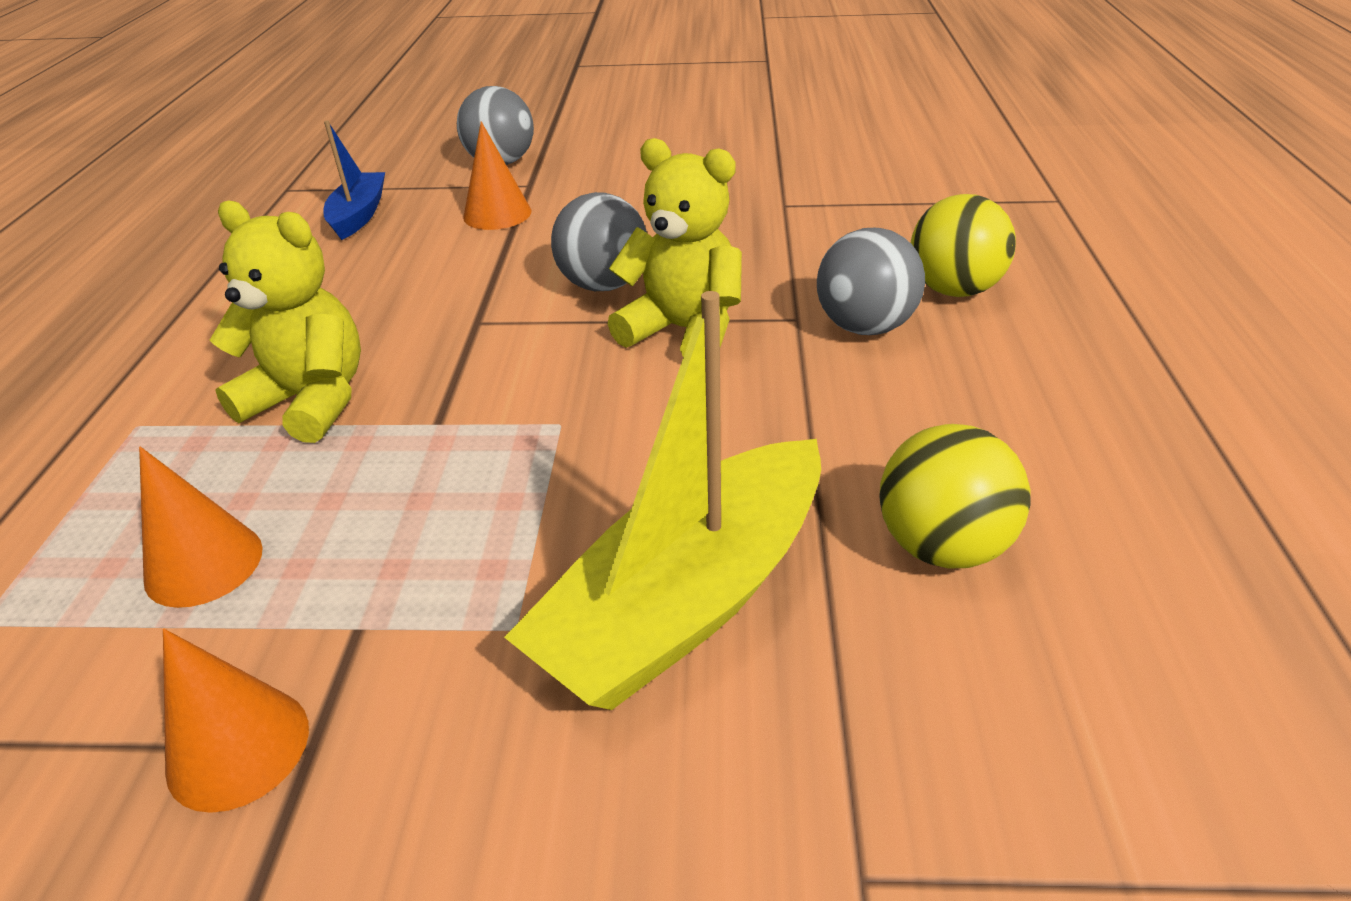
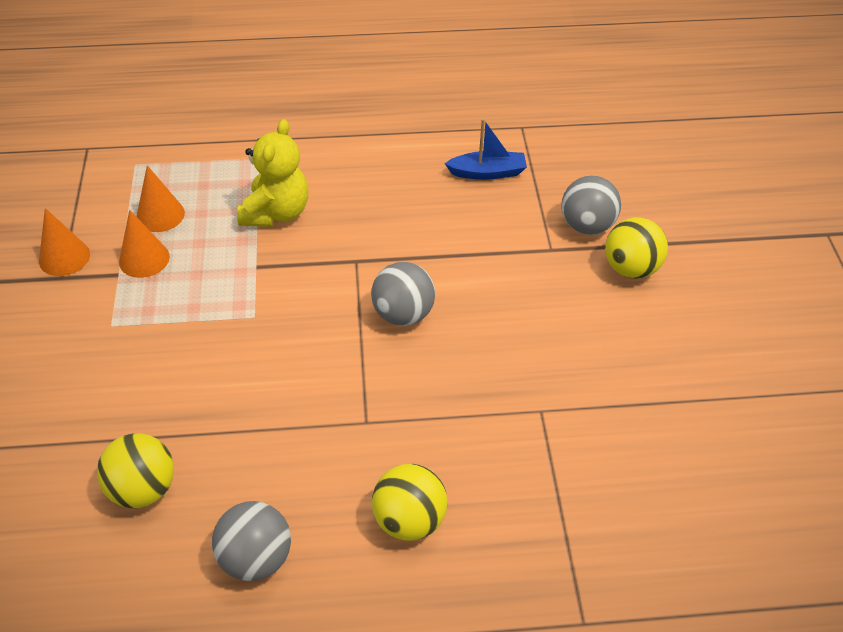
camera: 80 degrees right, 10 degrees up
(497, 214) = (499, 241): orange cone -> orange cone (144, 259)
(582, 146) = (631, 268): none -> yellow ball
(684, 331) = (348, 362): yellow teddy bear -> none
(687, 601) = (118, 384): yellow boat -> none
(865, 327) = (355, 461): grey ball -> grey ball (256, 558)

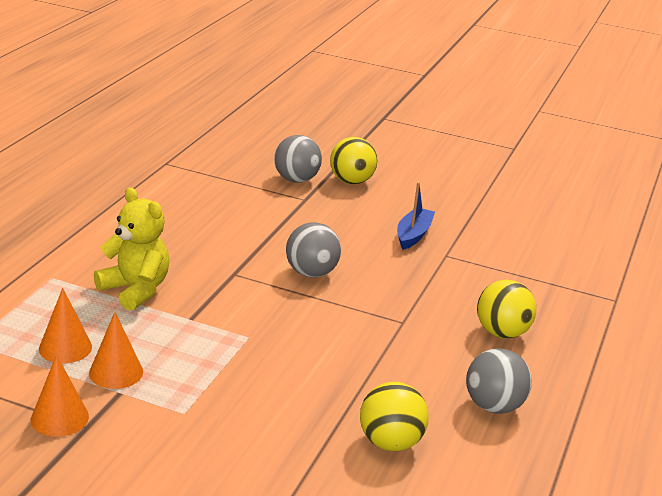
camera: 65 degrees left, 20 degrees down
(487, 172) = (199, 192): blue boat -> blue boat (413, 235)

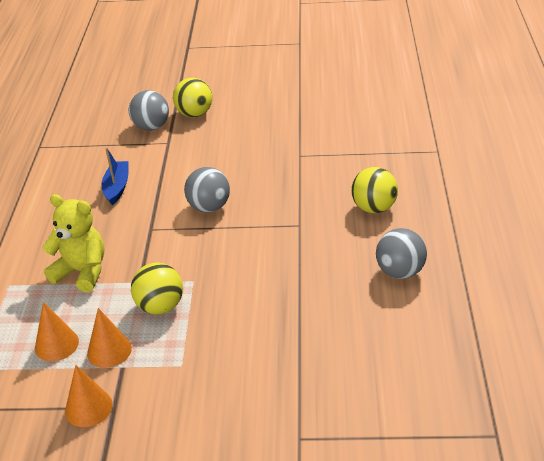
camera: 15 degrees left, 10 degrees up
(390, 443) = (345, 330): yellow ball -> yellow ball (160, 306)
(413, 235) = (266, 146): blue boat -> blue boat (117, 187)

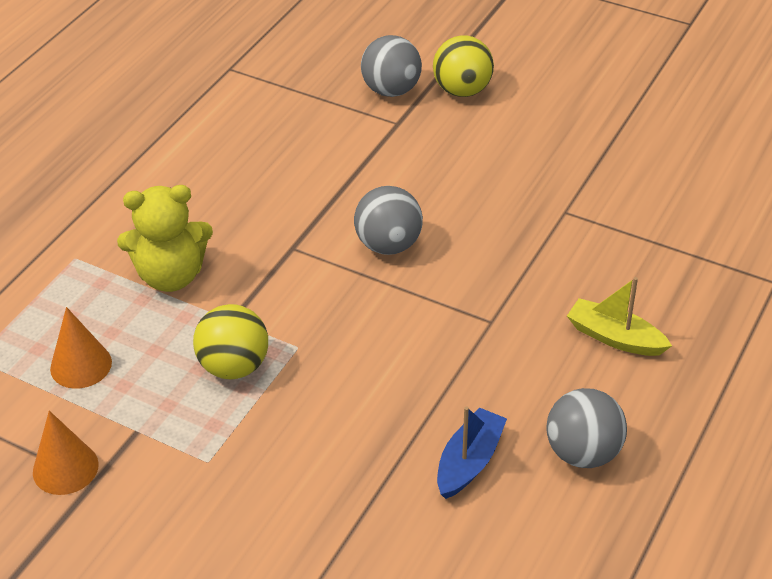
camera: 25 degrees right, 5 degrees up
(82, 272) = (171, 276): yellow teddy bear -> yellow teddy bear turned 120 degrees clockwise
(109, 350) = (135, 401): orange cone -> none
(117, 187) = (289, 168): blue boat -> blue boat (469, 462)
(374, 208) = (615, 337): yellow ball -> yellow boat

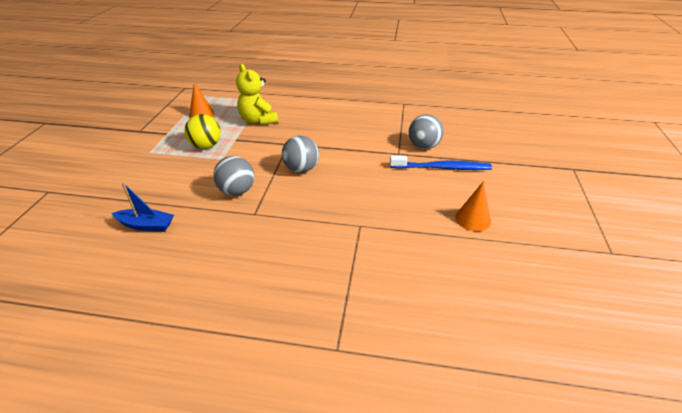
camera: 70 degrees right, 5 degrees down
(65, 468) = (146, 124): orange cone -> orange cone (473, 219)
(462, 90) = (442, 168): yellow ball -> blue toothbrush
(583, 453) = (152, 268): grey ball -> grey ball (237, 191)
(615, 337) = (252, 266): yellow boat -> none

